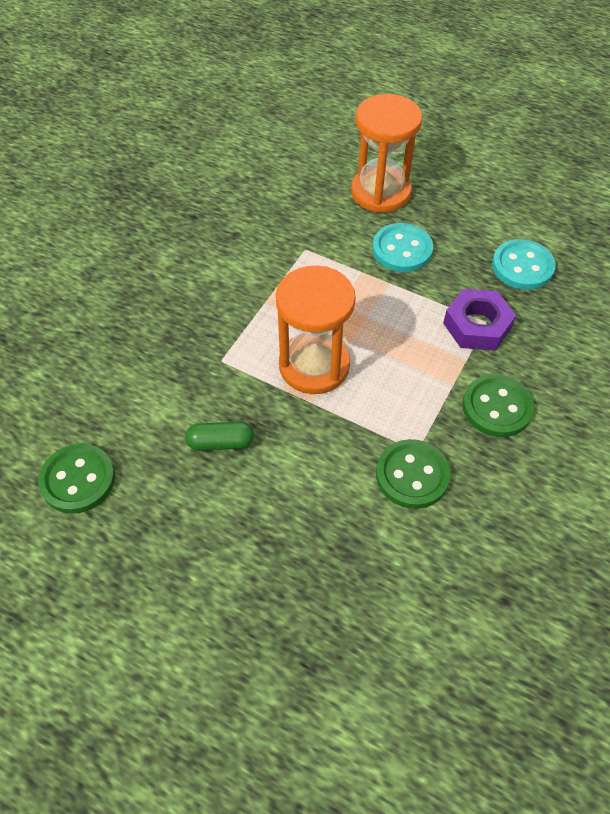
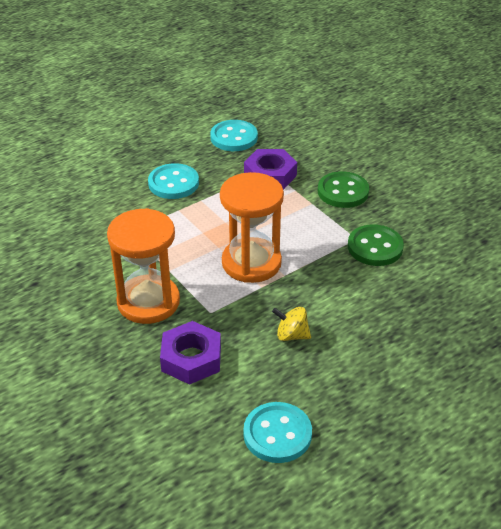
camera: 65 degrees left, 15 degrees down
(78, 480) = (277, 434): green button -> turquoise button
(149, 371) = (191, 358): none -> purple nut
(221, 443) = (291, 335): green capsule -> yellow spinning top
(380, 192) = (105, 173): orange hourglass -> orange hourglass (148, 302)

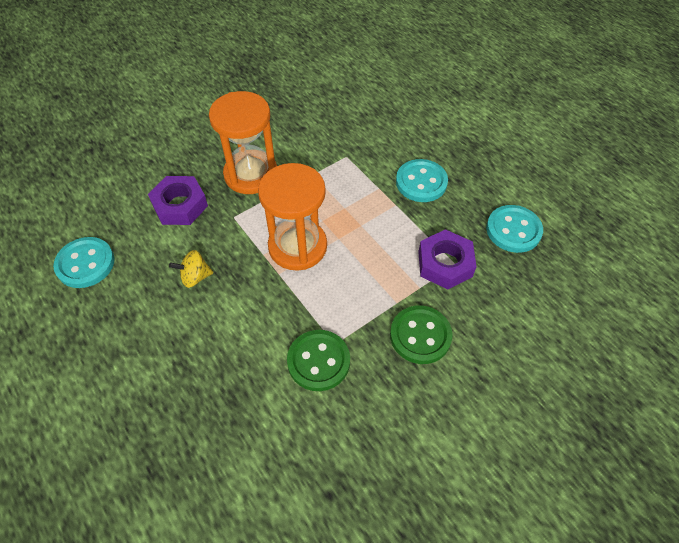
camera: 90 degrees right, 15 degrees up
(291, 335) = (195, 277): yellow spinning top -> yellow spinning top turned 120 degrees counterclockwise

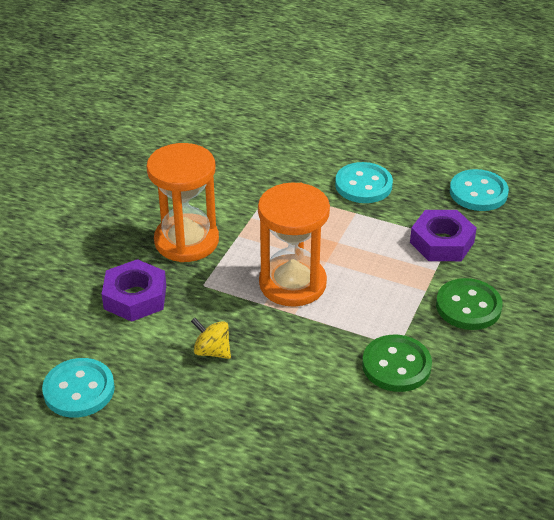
camera: 30 degrees left, 15 degrees down
(195, 277) = (212, 351): yellow spinning top -> yellow spinning top turned 75 degrees clockwise

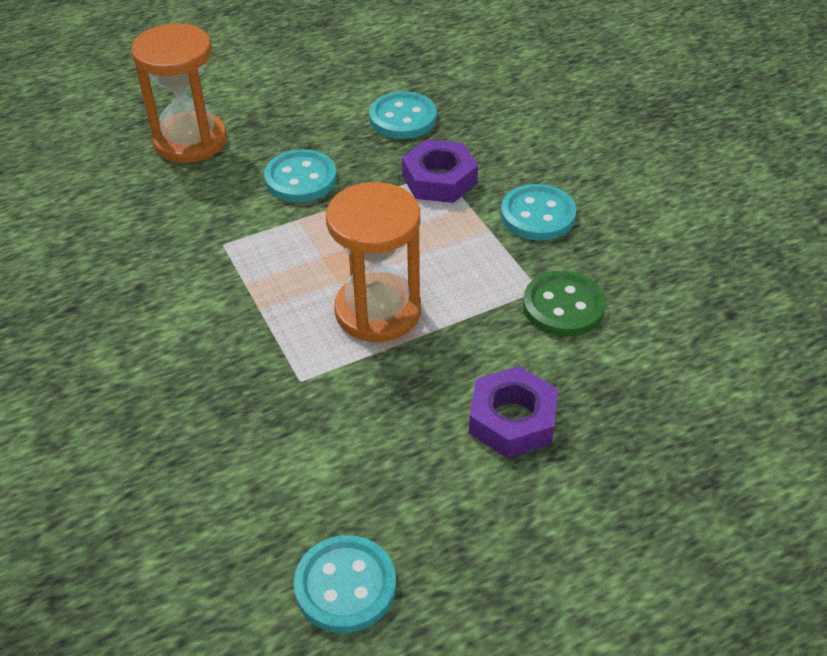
camera: 50 degrees left, 5 degrees up
(135, 297) = (254, 449): purple nut -> purple nut (512, 420)
(186, 241) = (218, 354): orange hourglass -> orange hourglass (190, 141)
(212, 351) = (406, 431): yellow spinning top -> none
(468, 306) = (538, 215): green button -> turquoise button

